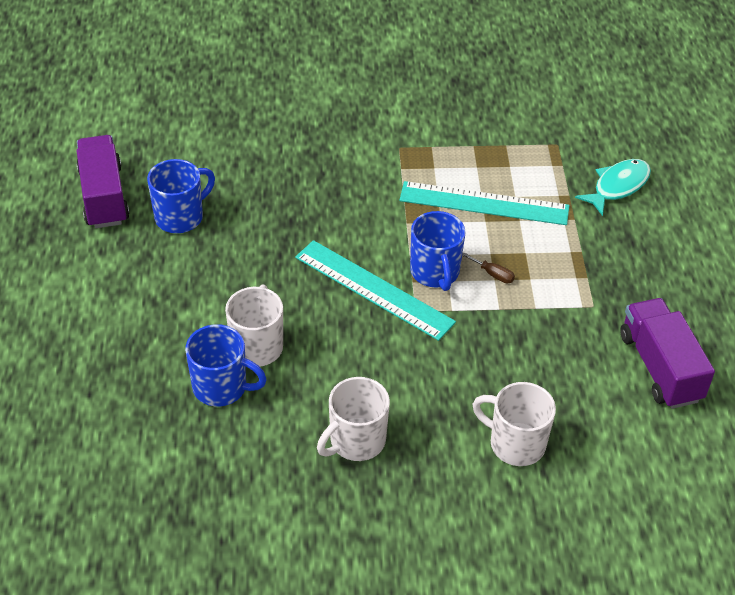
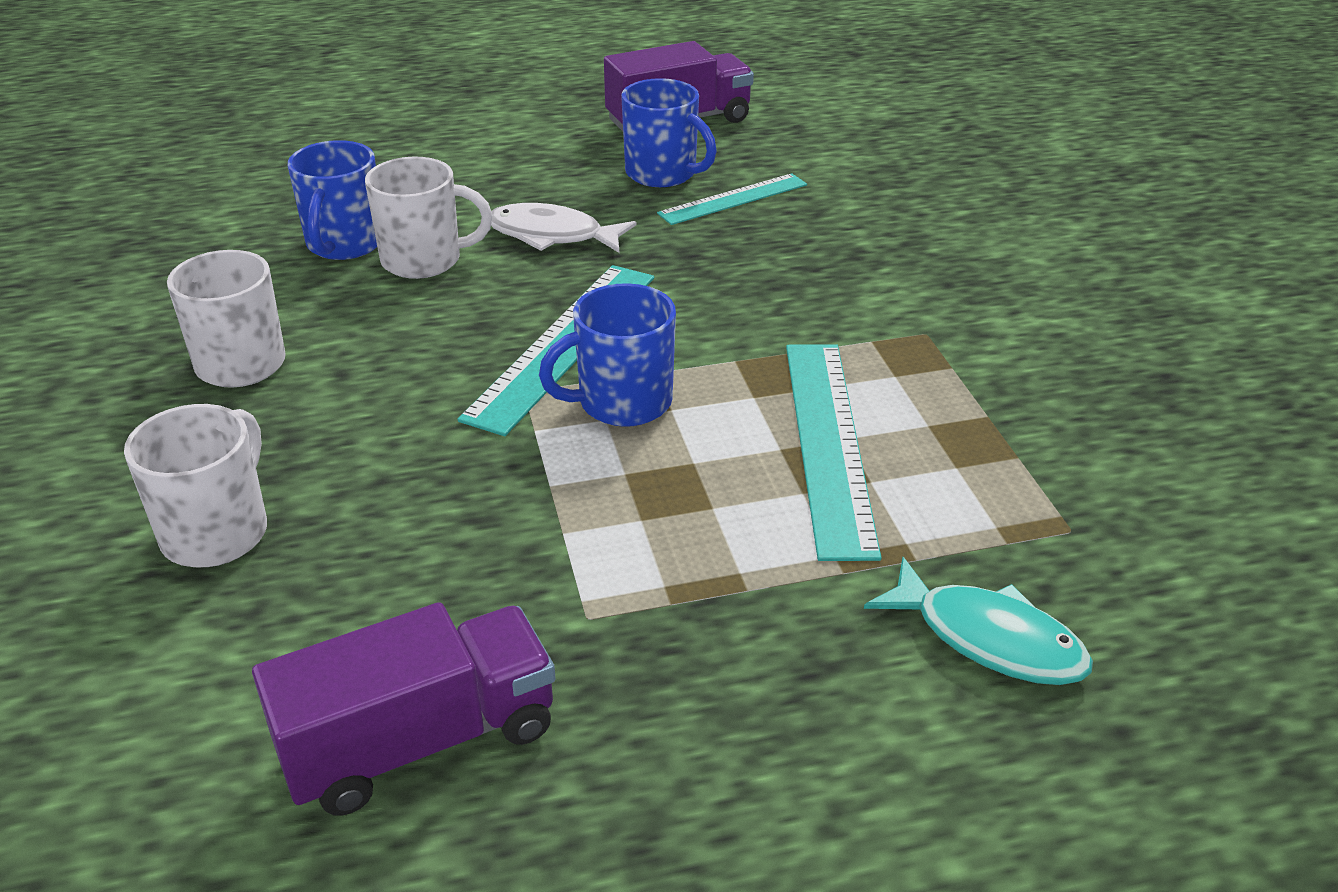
camera: 80 degrees right, 10 degrees down
(228, 190) = (733, 199): none -> turquoise ruler
(245, 281) = (552, 235): none -> white fish
(493, 274) = (639, 470): brown screwdriver -> none

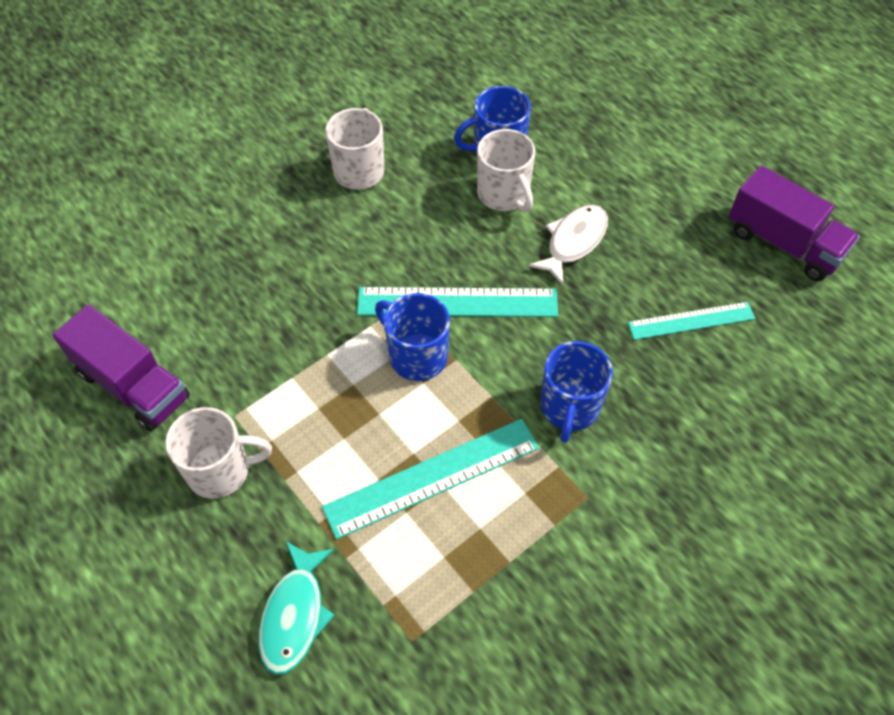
camera: 65 degrees right, 20 degrees up
(217, 532) = (230, 238): white mug -> white mug (220, 470)
(552, 235) = (573, 242): white fish -> white fish turned 45 degrees clockwise
(662, 174) = (697, 266): blue mug -> blue mug (569, 408)
(733, 199) = (691, 321): turquoise ruler -> turquoise ruler turned 45 degrees counterclockwise

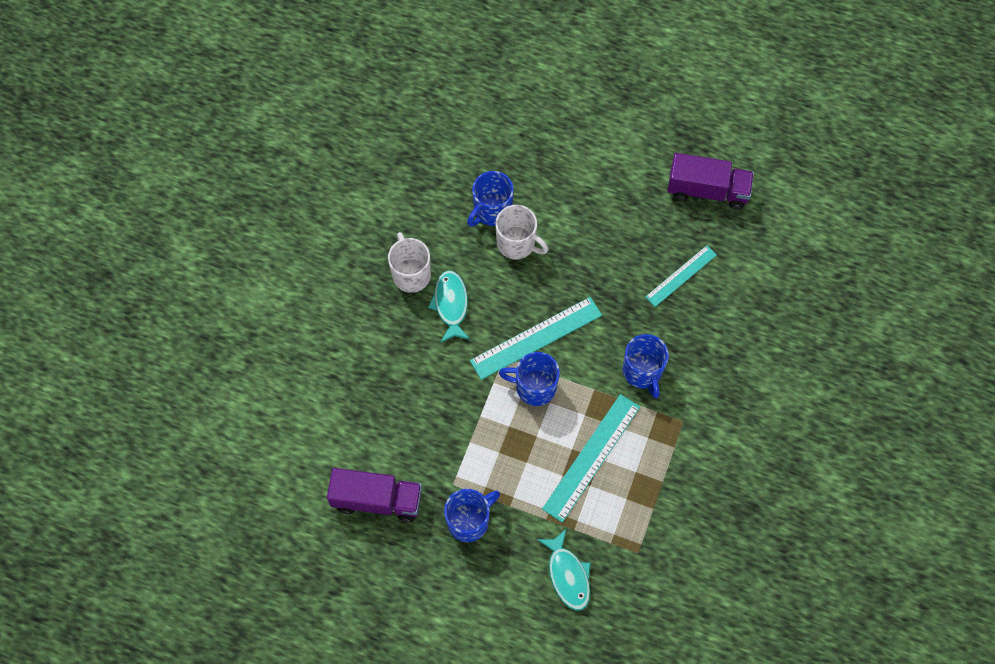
camera: 30 degrees left, 10 degrees up
(220, 470) = (469, 521): white mug -> blue mug
(381, 220) = (451, 305): none -> turquoise fish
(573, 242) = (581, 256): white fish -> none

